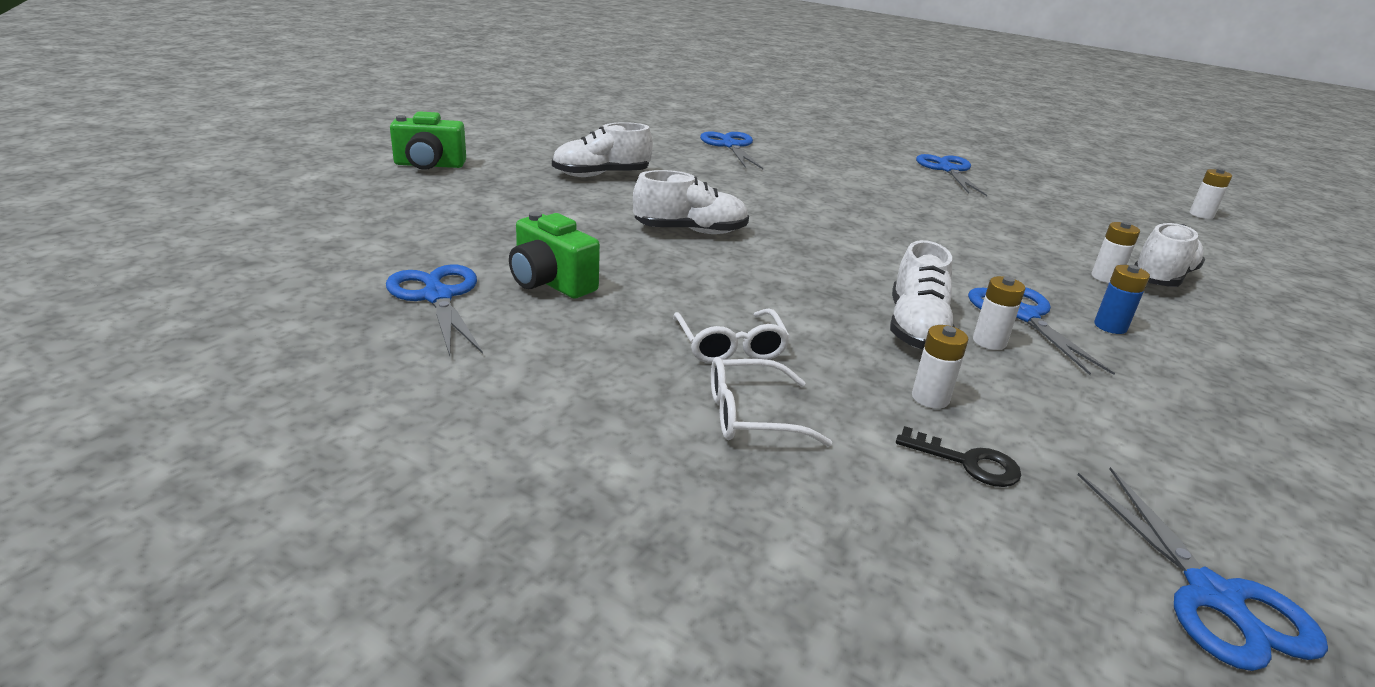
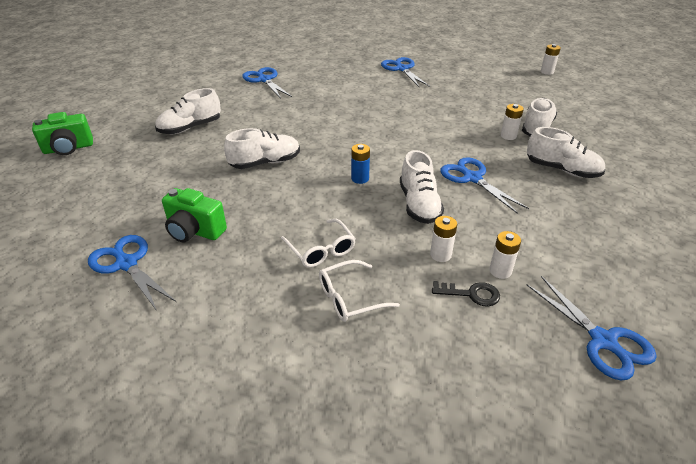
camera: 15 degrees left, 10 degrees up
(989, 342) = (460, 203): white battery -> white battery (500, 271)
(1110, 326) = (519, 173): blue battery -> blue battery (360, 178)
(1195, 339) = (562, 170): none -> white shoe

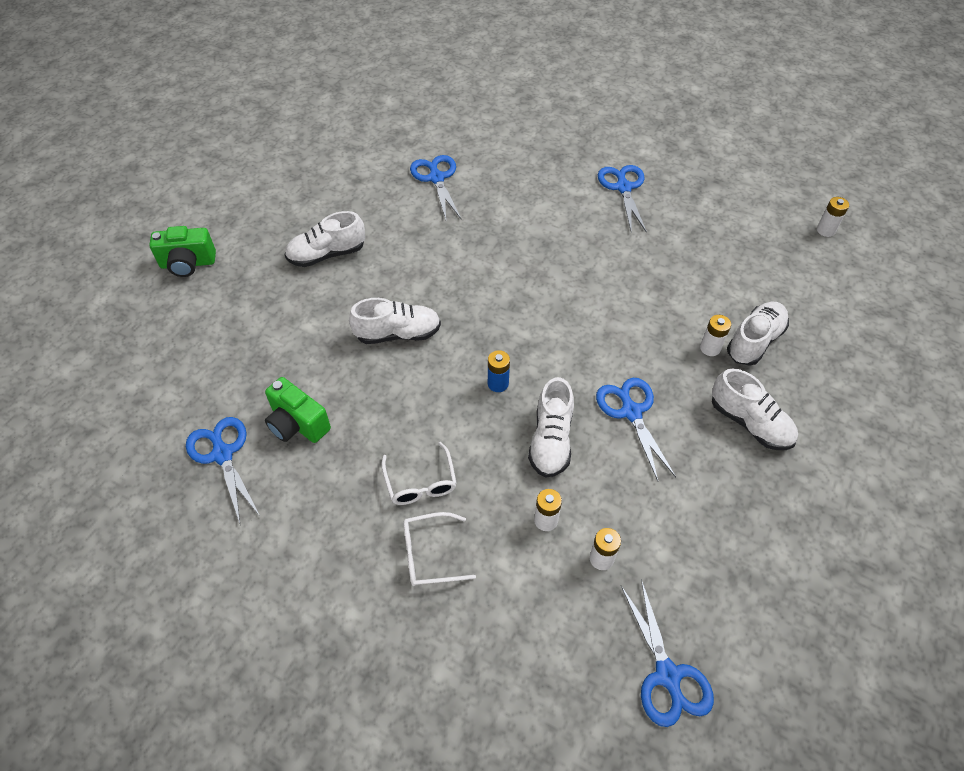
camera: 15 degrees right, 15 degrees up
(471, 294) = (557, 581): black key -> none

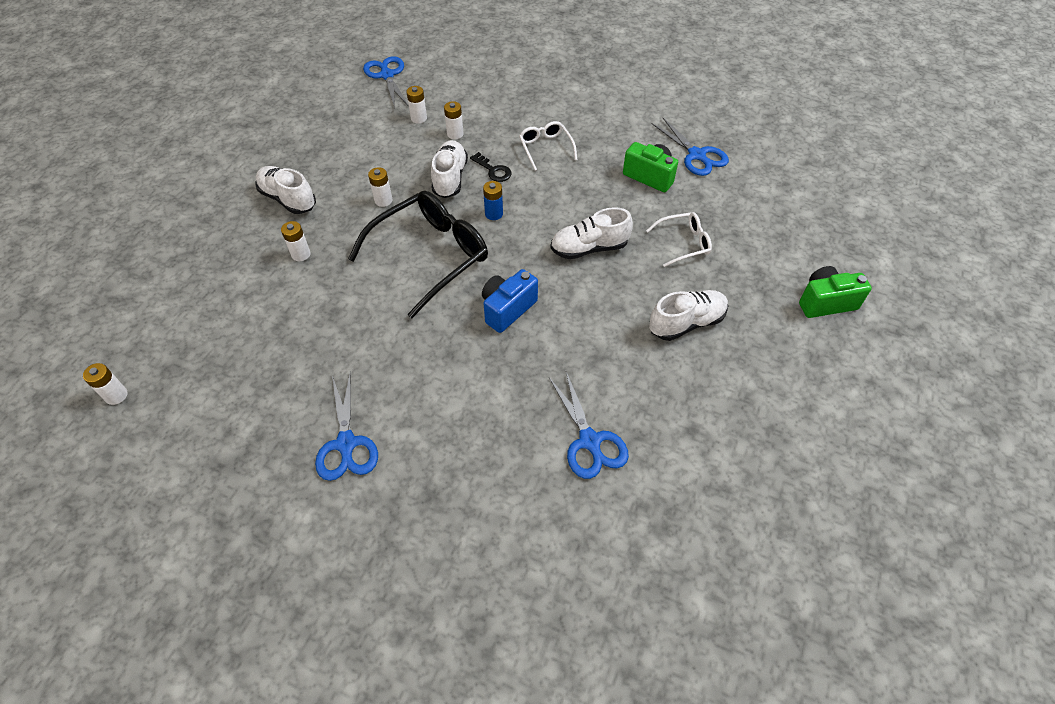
camera: 175 degrees right, 0 degrees up
(430, 554) = (532, 114): white glasses -> white glasses (683, 243)
(491, 277) = (507, 309): none -> blue camera
(494, 449) = (493, 170): none -> black key
(569, 336) = (430, 256): none -> black glasses
(631, 412) = (383, 200): blue scissors -> white battery
(754, 341) = (256, 263): white shoe -> none

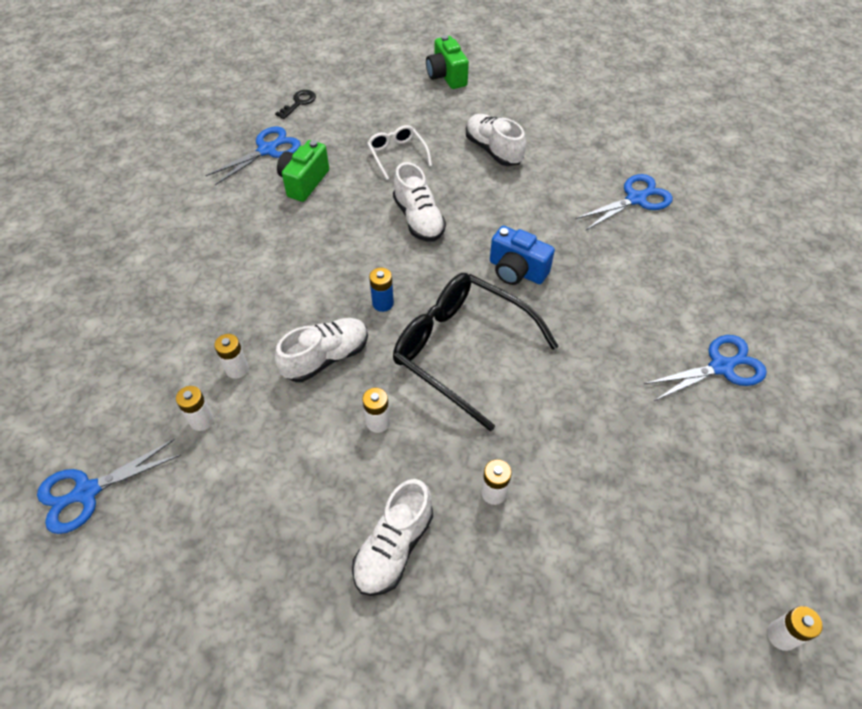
camera: 100 degrees left, 0 degrees up
(450, 178) = (326, 357): white shoe -> white shoe turned 150 degrees clockwise
(493, 170) = (307, 315): black key -> black key (299, 103)
(545, 148) = (262, 271): white glasses -> none

